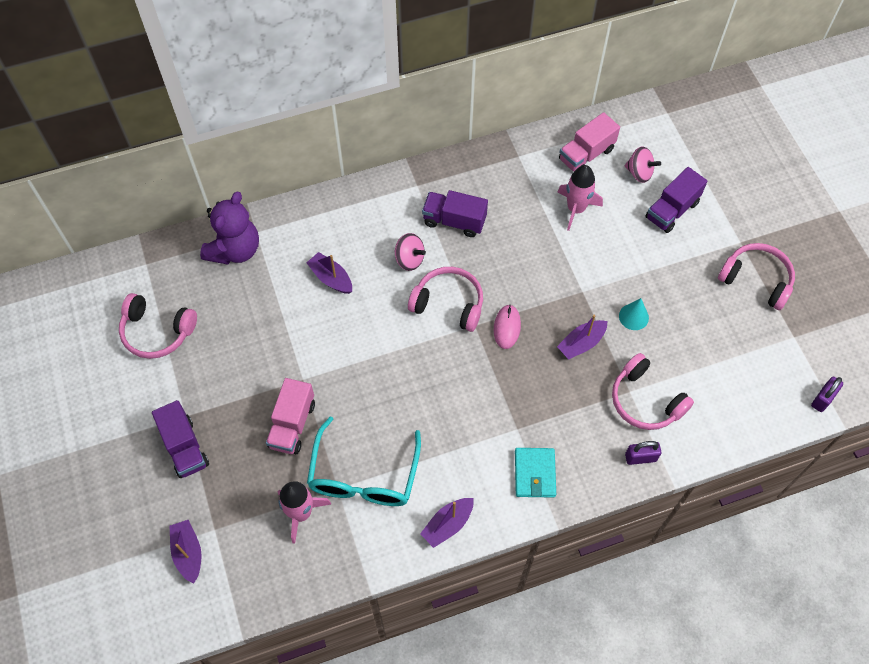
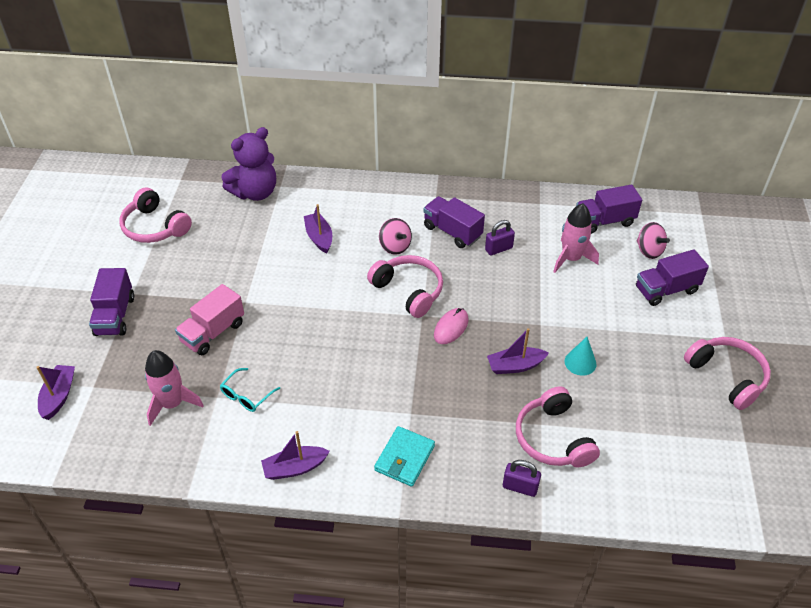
camera: 25 degrees right, 15 degrees down
(364, 475) = (247, 395): turquoise glasses -> turquoise glasses, size x0.46
(586, 154) = (604, 221): pink truck -> purple truck
(822, 399) = (751, 511): purple padlock -> purple padlock (498, 249)

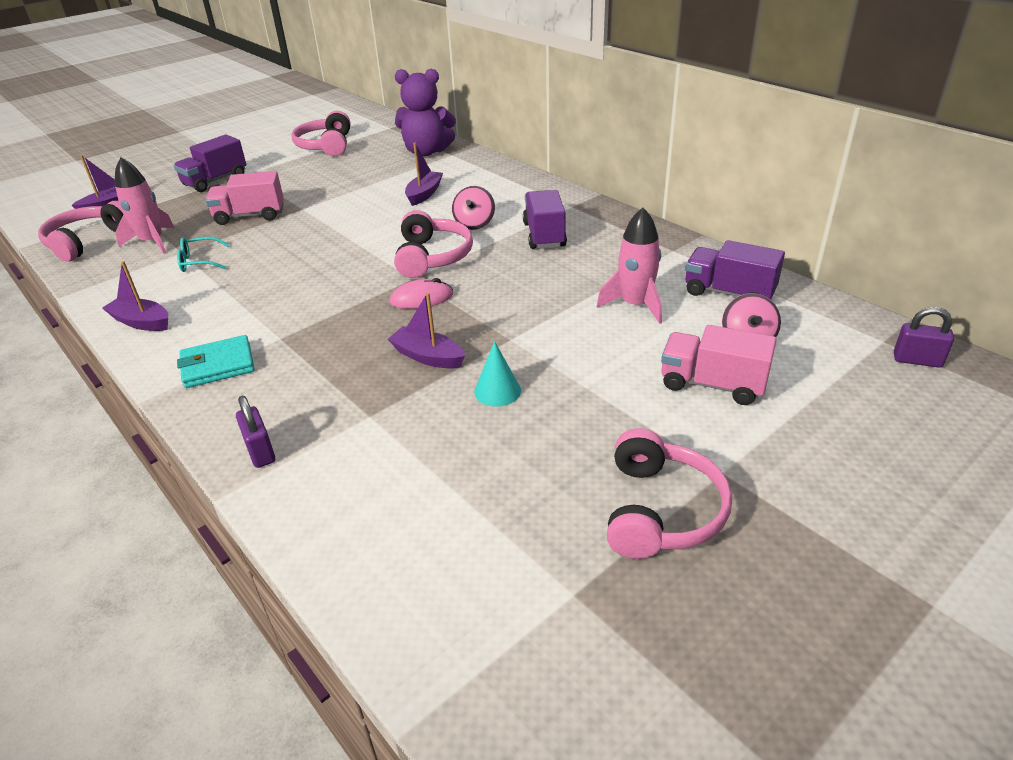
camera: 45 degrees right, 10 degrees down
(498, 249) = (568, 265): purple padlock -> purple padlock (917, 360)
(553, 438) = (360, 434): pink headphones -> pink headphones (87, 241)
(666, 290) = (712, 384): purple truck -> pink truck

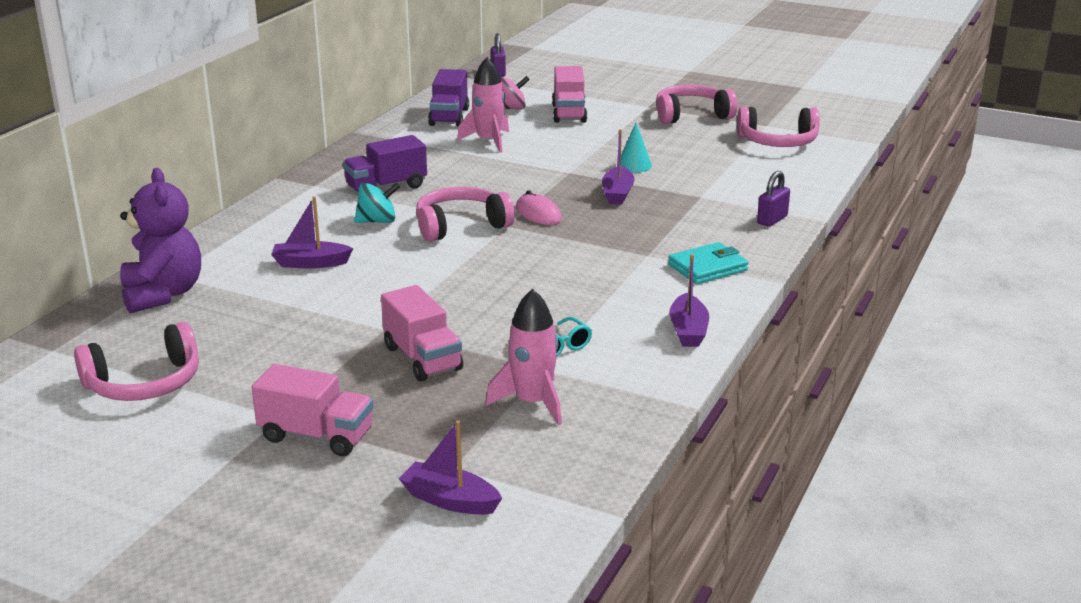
camera: 115 degrees left, 10 degrees down
(87, 241) = (565, 459): pink headphones -> pink headphones (778, 142)
(215, 181) = (316, 436): purple truck -> pink truck
(218, 365) = (707, 267): turquoise wallet -> turquoise wallet turned 75 degrees counterclockwise
(474, 224) = (377, 221): pink spinning top -> turquoise spinning top

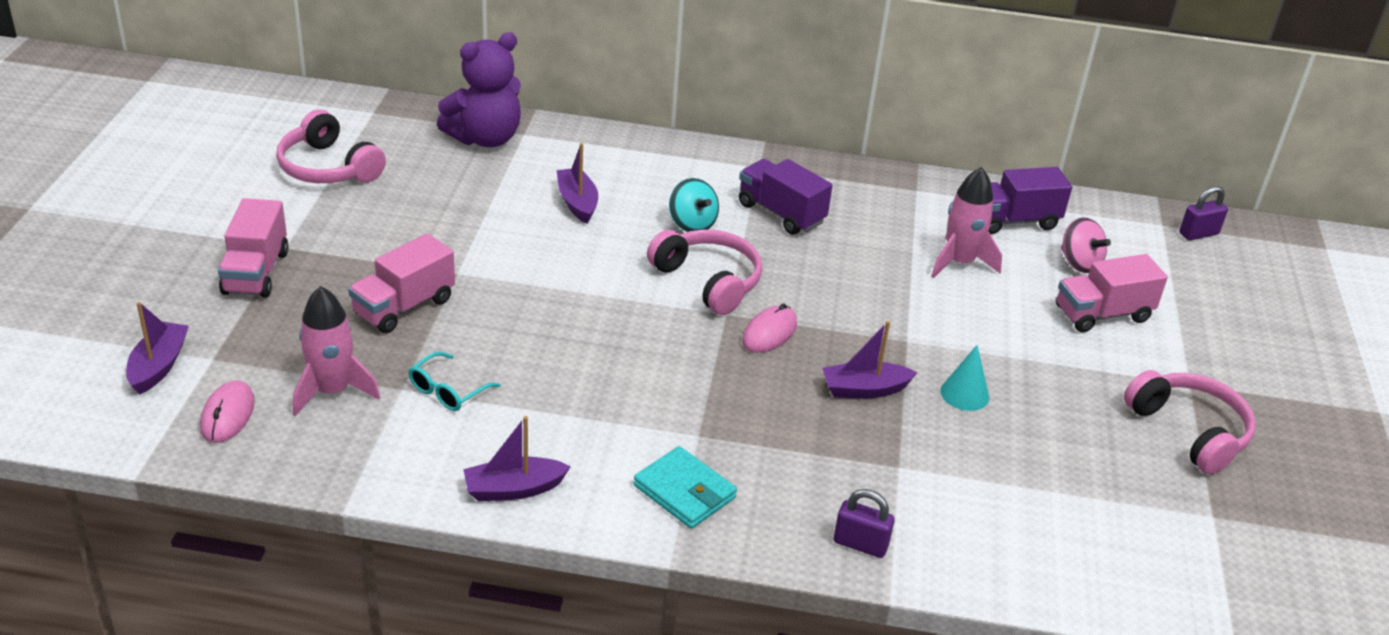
camera: 70 degrees right, 10 degrees up
(546, 460) = (227, 415): none -> pink mouse
(778, 142) = (1153, 534): pink headphones -> none

